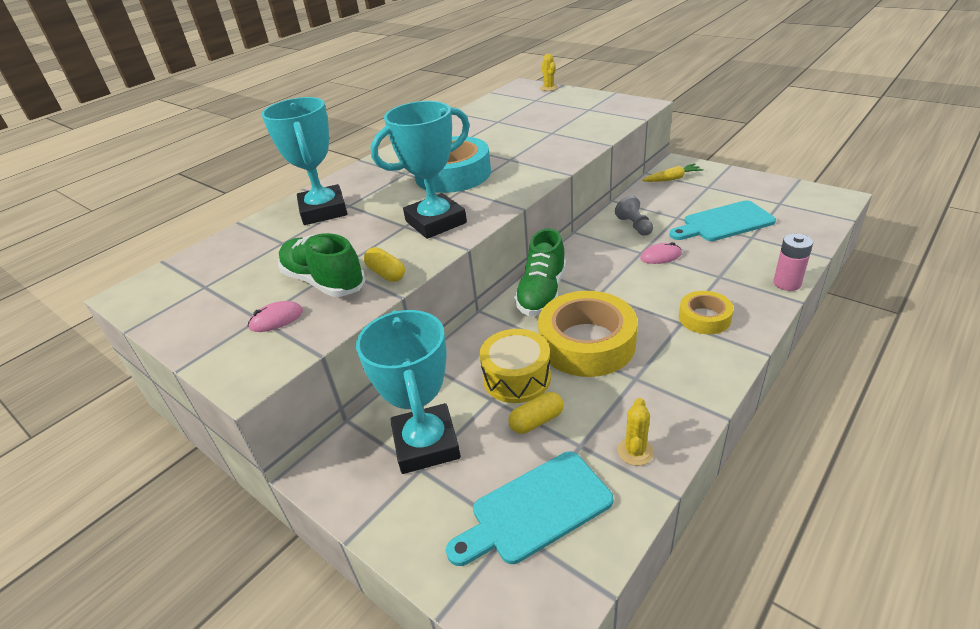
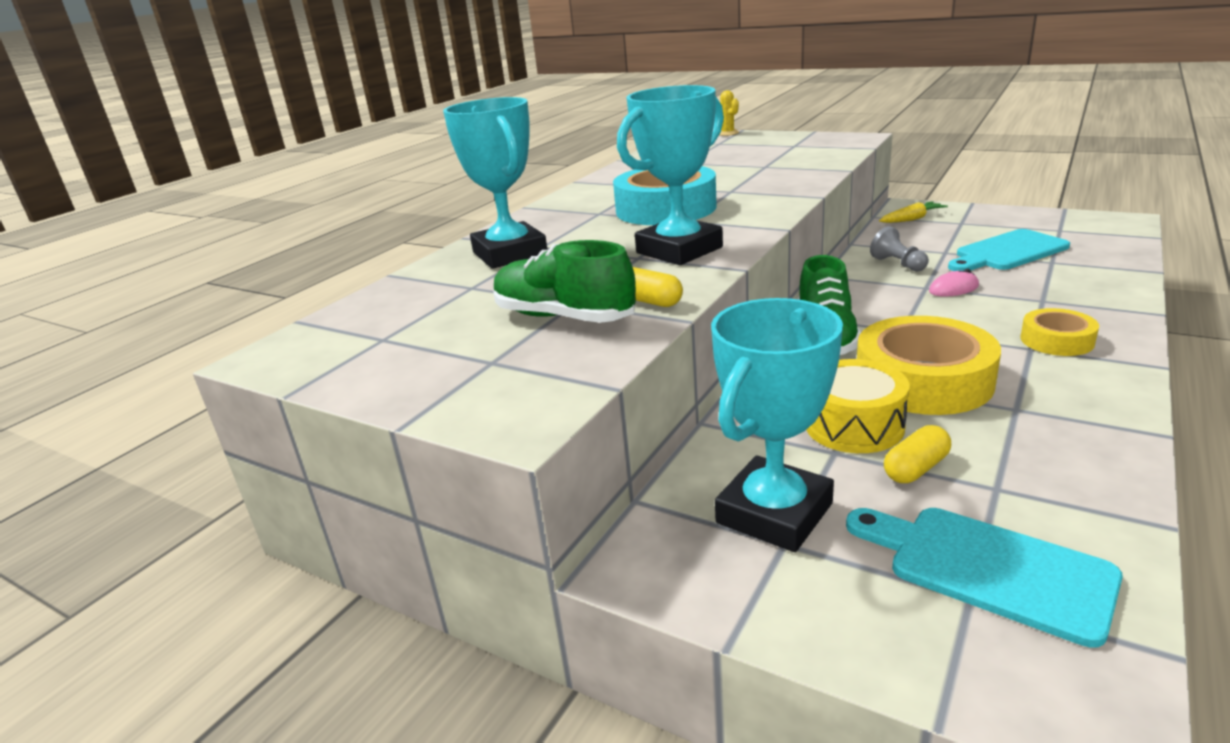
camera: 10 degrees left, 10 degrees down
(276, 319) = (520, 360): pink mouse -> none
(426, 444) = (774, 513): turquoise trophy -> turquoise trophy turned 60 degrees clockwise
(535, 509) = (988, 568): turquoise cutting board -> turquoise cutting board turned 75 degrees clockwise
(635, 451) = (1078, 485): yellow cactus -> none
(787, 283) = (1131, 299): pink battery -> none

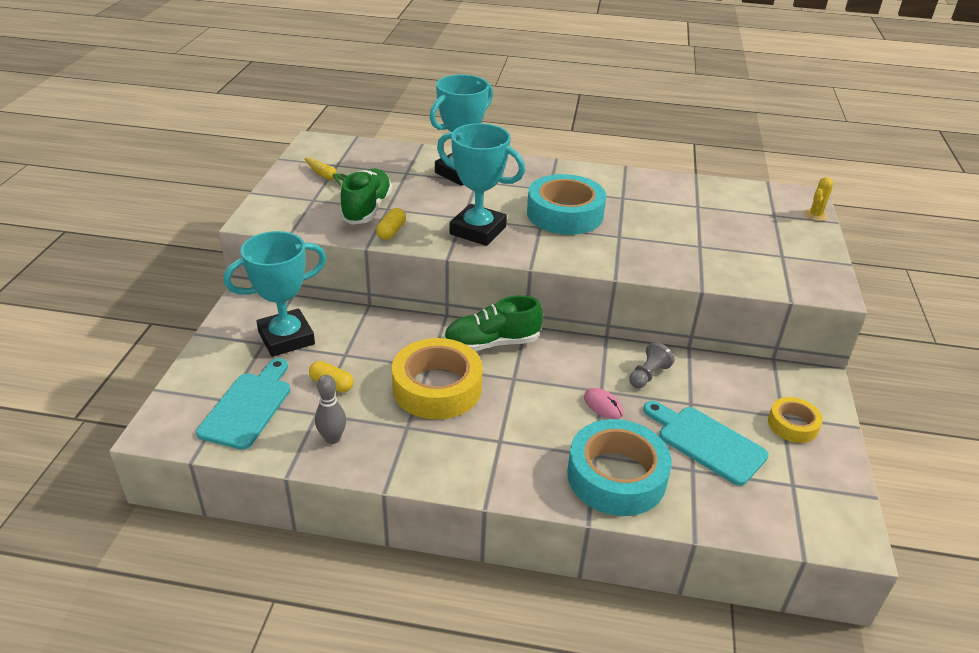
camera: 65 degrees right, 10 degrees up
(774, 513) = (286, 338): turquoise trophy -> turquoise trophy turned 45 degrees counterclockwise
(854, 425) = (374, 360): yellow drum -> none
(911, 219) = (776, 383): yellow carrot -> yellow carrot (326, 177)
(1056, 340) = (516, 455): yellow tape -> yellow tape (792, 425)
(1060, 474) = (332, 438): none -> grey bowling pin
(1076, 293) = (616, 476): none -> turquoise tape

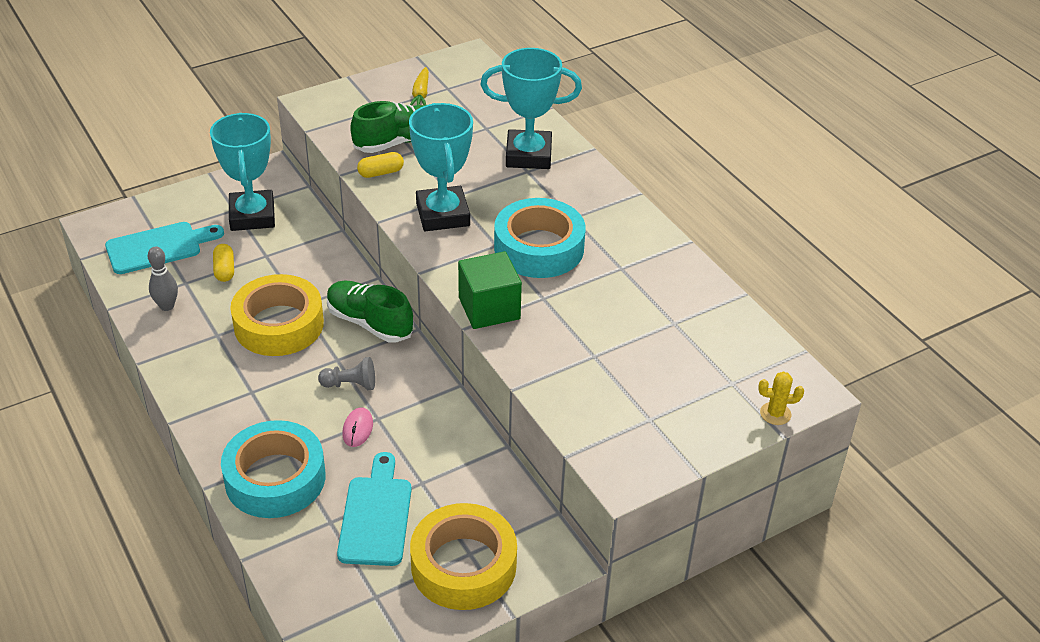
camera: 50 degrees right, 5 degrees up
(286, 338) = (252, 216): turquoise trophy -> turquoise trophy turned 60 degrees clockwise
(605, 260) = (489, 308): none -> green cube
(648, 375) = (432, 437): grey pawn -> grey pawn (350, 384)
(792, 425) = (463, 565): yellow tape -> yellow tape, size x1.87

